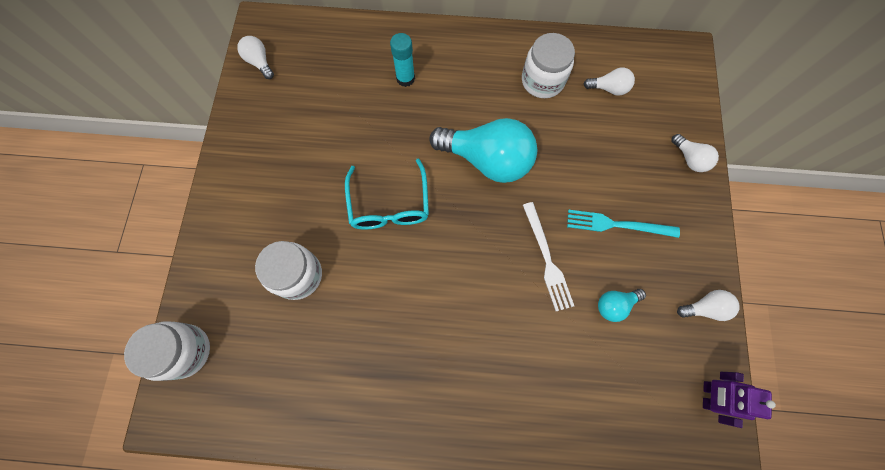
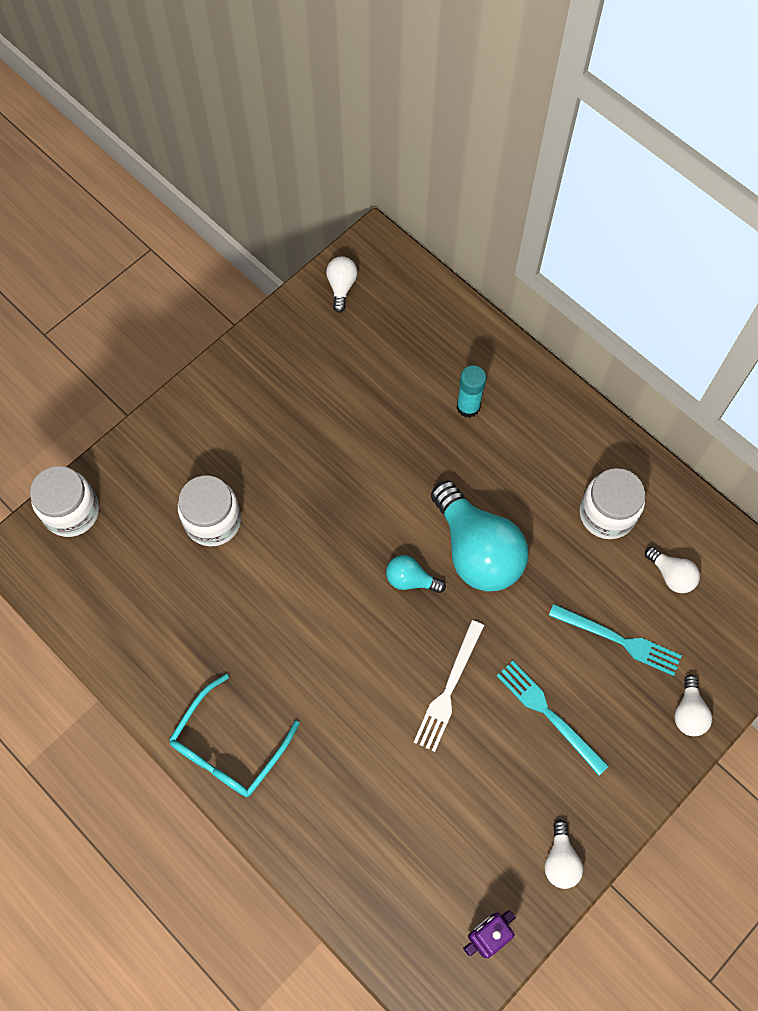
camera: 40 degrees right, 5 degrees down
(389, 205) = (346, 520): turquoise glasses -> turquoise glasses (228, 748)
(614, 305) = (474, 783): turquoise light bulb -> turquoise light bulb (411, 580)
(615, 148) = (619, 640): none -> turquoise fork
(704, 308) = (560, 860): white light bulb -> white light bulb turned 60 degrees clockwise

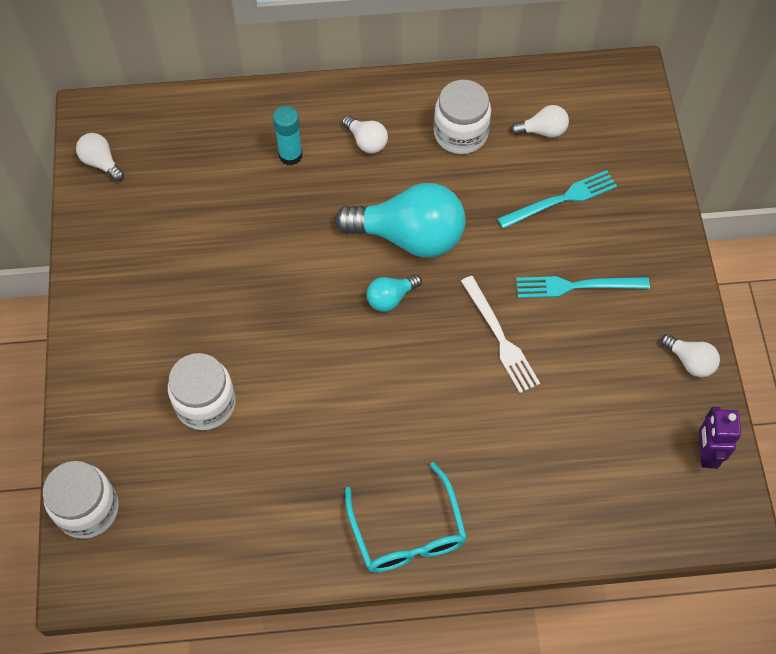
camera: 50 degrees left, 5 degrees down
(688, 712) = (650, 198): white light bulb -> white light bulb (366, 141)

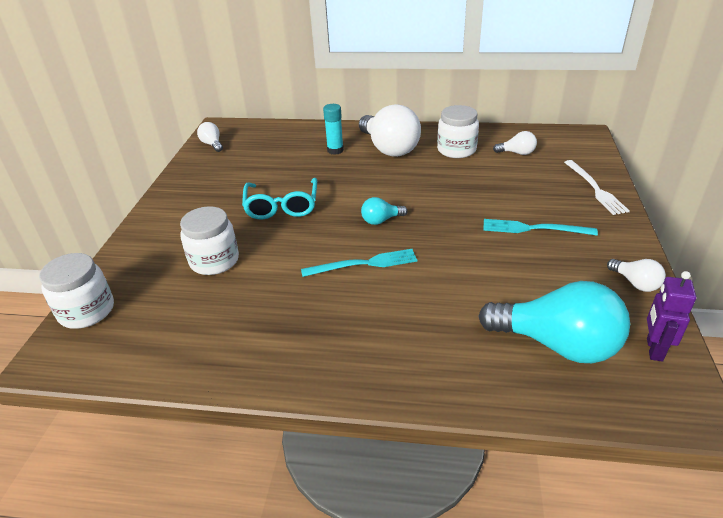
camera: 15 degrees right, 25 degrees down
(366, 141) = (389, 148): white light bulb -> white light bulb, size x2.17
(408, 532) = (346, 367): turquoise glasses -> turquoise glasses (282, 206)
(409, 236) = (405, 192): turquoise light bulb -> turquoise light bulb (557, 344)
(500, 337) = (464, 250): white fork -> white fork (595, 188)
(561, 199) = (526, 184): turquoise fork -> turquoise fork (364, 264)

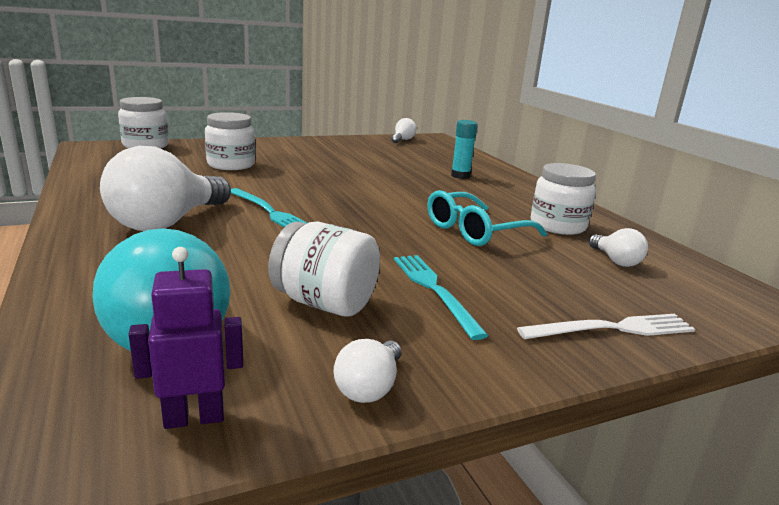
camera: 55 degrees right, 15 degrees down
(282, 206) = (334, 172): turquoise glasses -> turquoise glasses (475, 231)
(381, 220) = (355, 209): turquoise light bulb -> none
(389, 148) = (502, 195): white light bulb -> white light bulb (167, 222)
(538, 275) = (324, 303): none -> white jar
(595, 188) = (613, 329): white fork -> white fork turned 150 degrees counterclockwise

